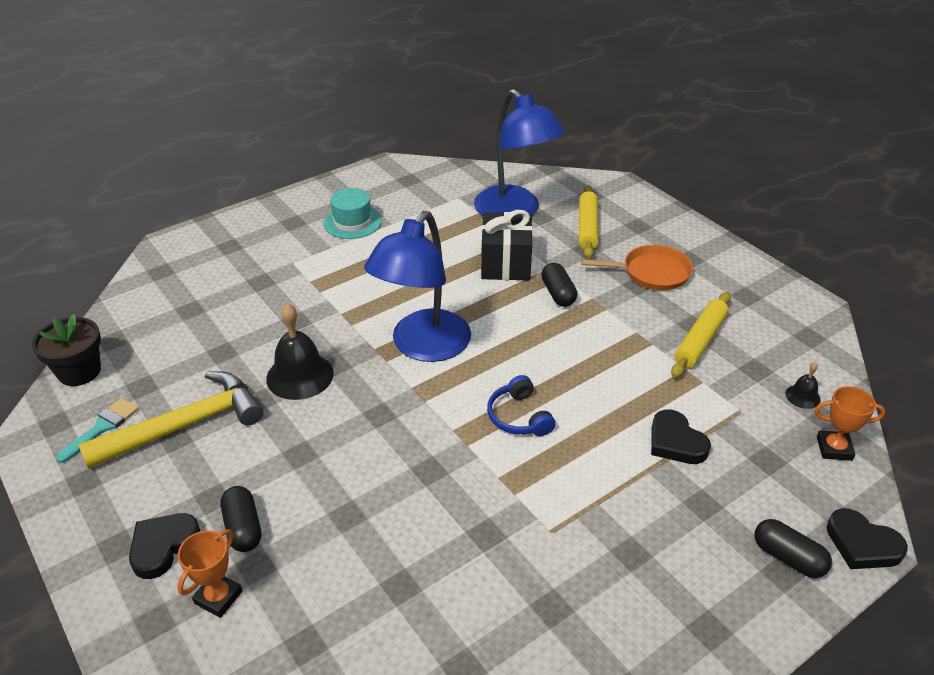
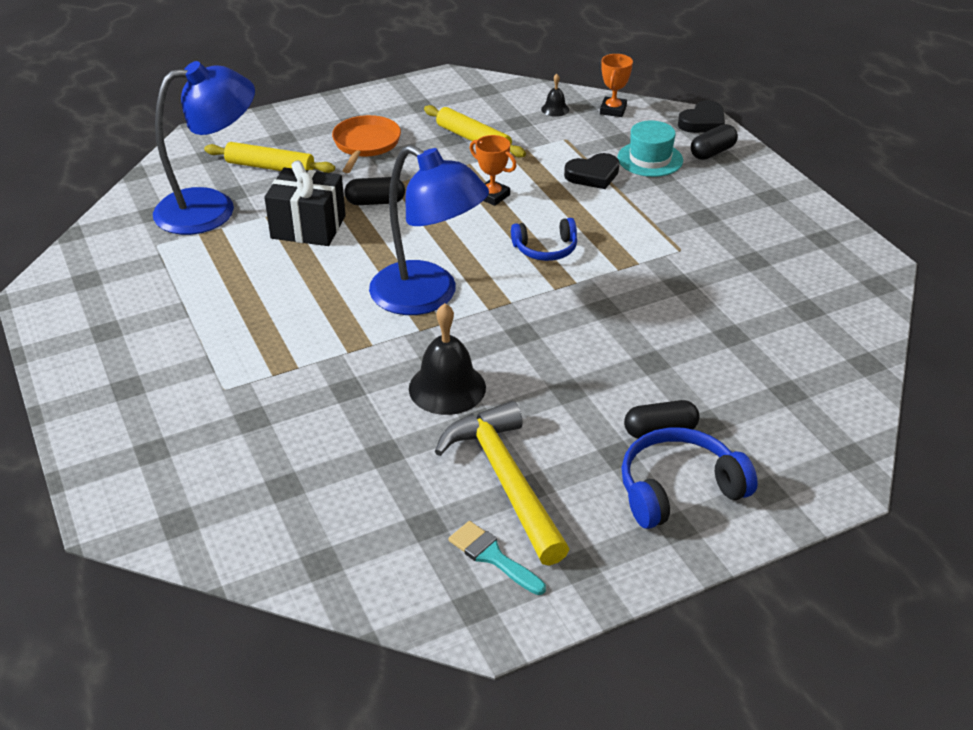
camera: 80 degrees left, 0 degrees up
(79, 372) = (378, 592): black flower pot -> none
(163, 546) = (678, 489): black heart -> blue headphones
(218, 597) = (740, 447): orange trophy -> orange trophy (492, 196)
(352, 222) = (159, 333): turquoise hat -> turquoise hat (650, 159)

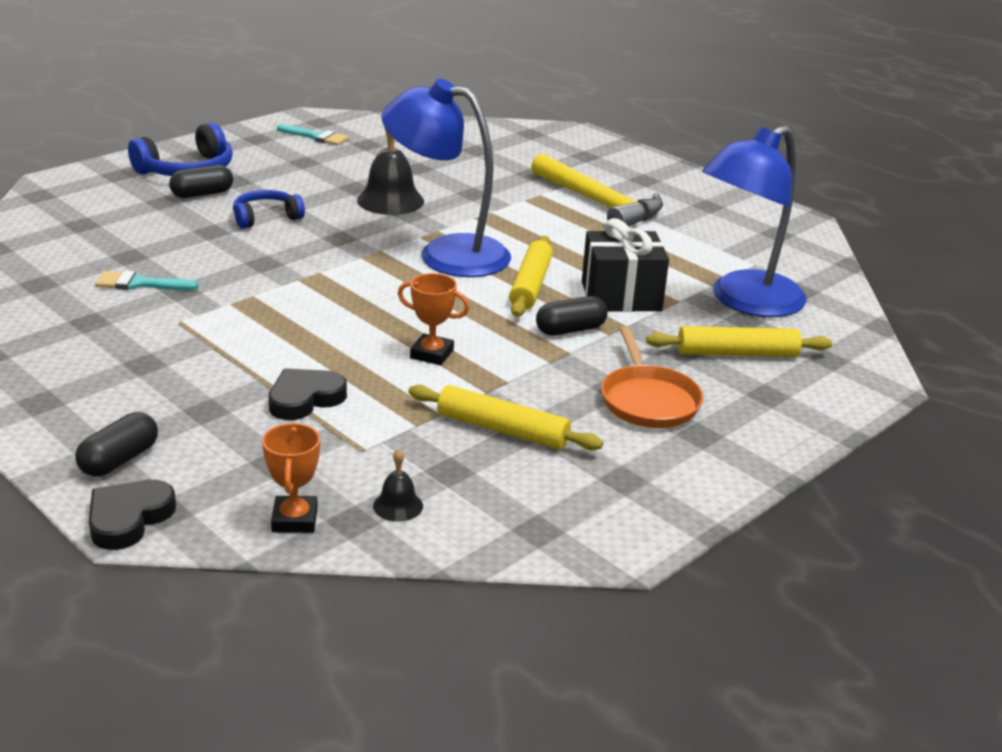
camera: 160 degrees right, 10 degrees down
(375, 249) = (530, 285): none -> yellow rolling pin
(506, 480) = (320, 163): yellow hammer -> yellow hammer (598, 203)
(545, 249) = (341, 305): blue headphones -> blue headphones (266, 217)
(650, 159) = (222, 435): turquoise hat -> none
(717, 296) = (139, 284): none -> turquoise brush

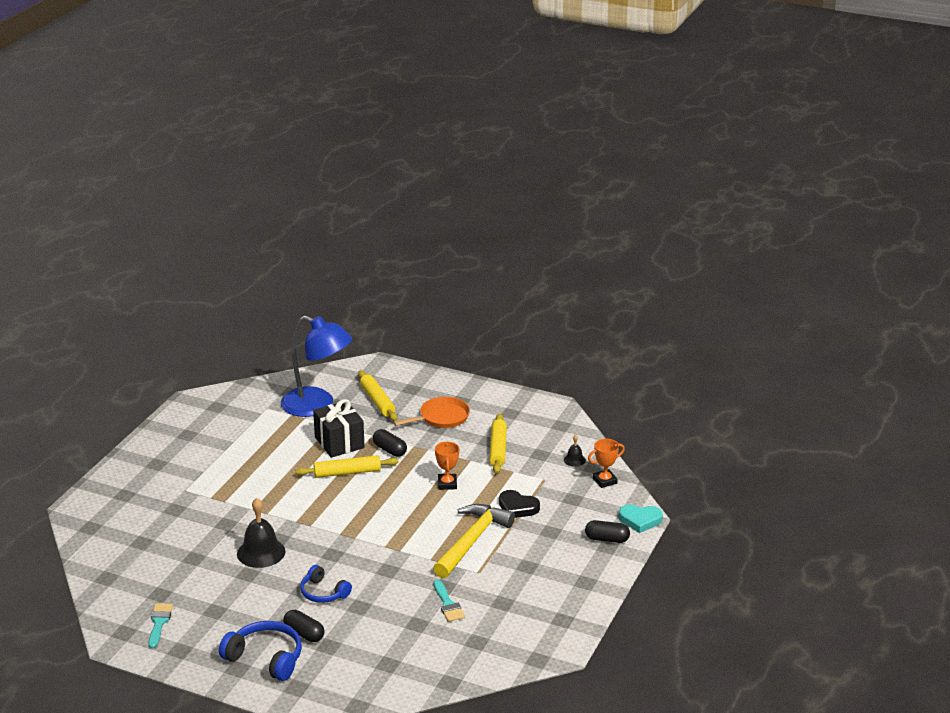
camera: 110 degrees left, 0 degrees up
(128, 518) = (640, 520): black heart -> turquoise heart
(446, 253) = (327, 510): blue lamp -> none
(598, 203) = (211, 473): yellow hammer -> yellow hammer (472, 541)

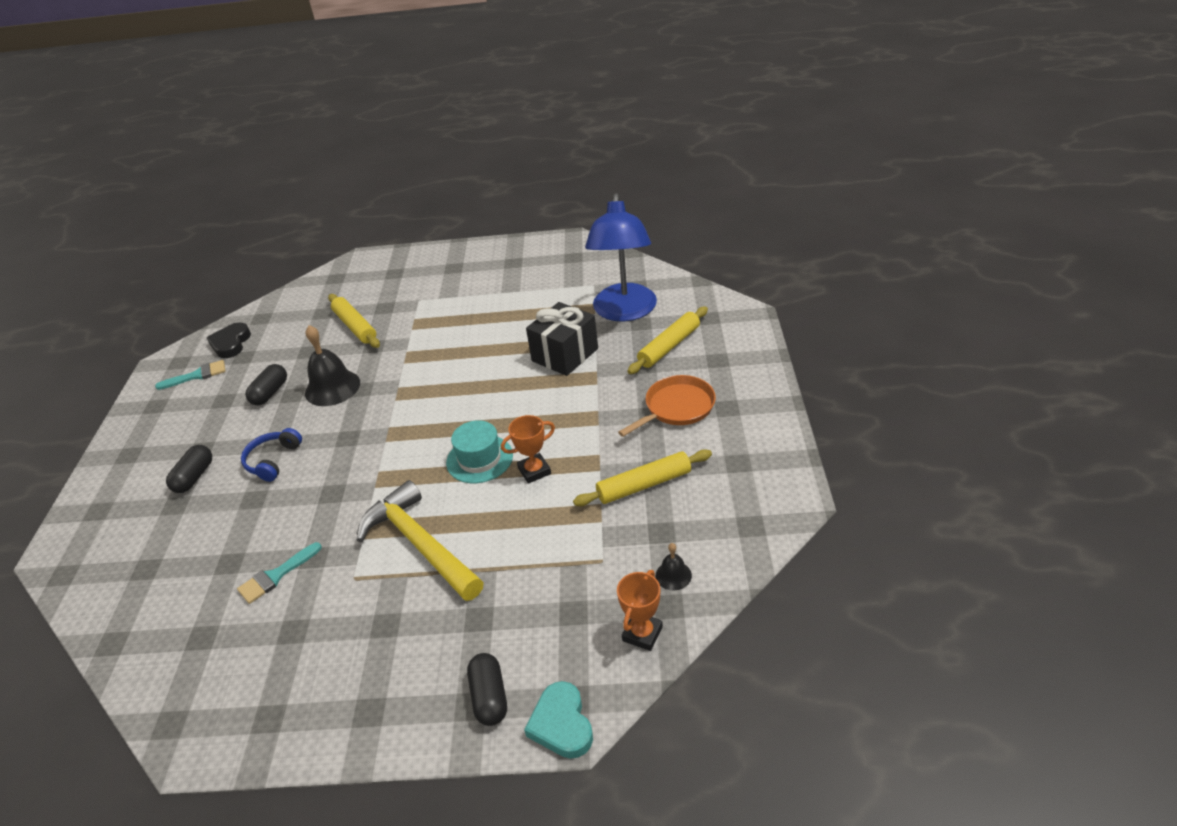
camera: 70 degrees right, 10 degrees up
(265, 658) = (147, 467): blue headphones -> none
(347, 473) = (509, 384): yellow rolling pin -> yellow rolling pin (355, 326)
(389, 450) = (575, 396): black capsule -> black capsule (270, 393)
(414, 502) = (479, 459): none -> turquoise hat
(441, 417) = (676, 408): orange pan -> orange pan turned 75 degrees counterclockwise
(472, 541) = (420, 544): yellow hammer -> yellow hammer turned 135 degrees counterclockwise
(517, 507) = (519, 559): black heart -> black heart (231, 343)
(604, 481) = (642, 634): orange trophy -> orange trophy turned 75 degrees clockwise

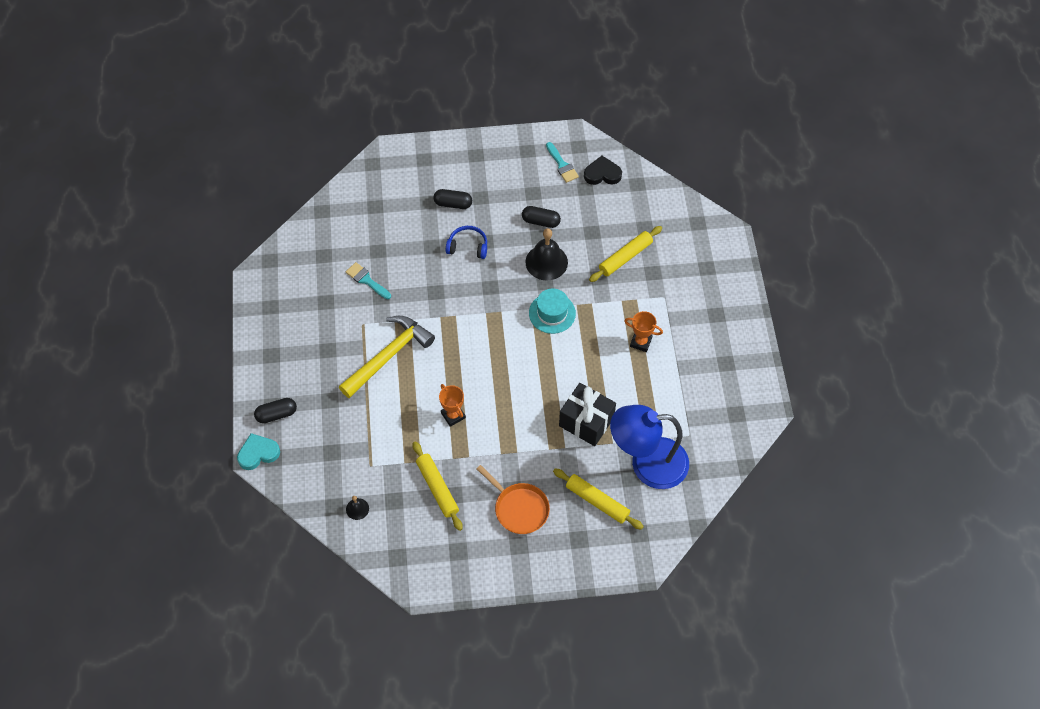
camera: 80 degrees right, 20 degrees up
(479, 459) = (466, 378): turquoise hat -> turquoise hat (552, 313)
(642, 634) = (314, 492): orange trophy -> orange trophy (640, 342)

